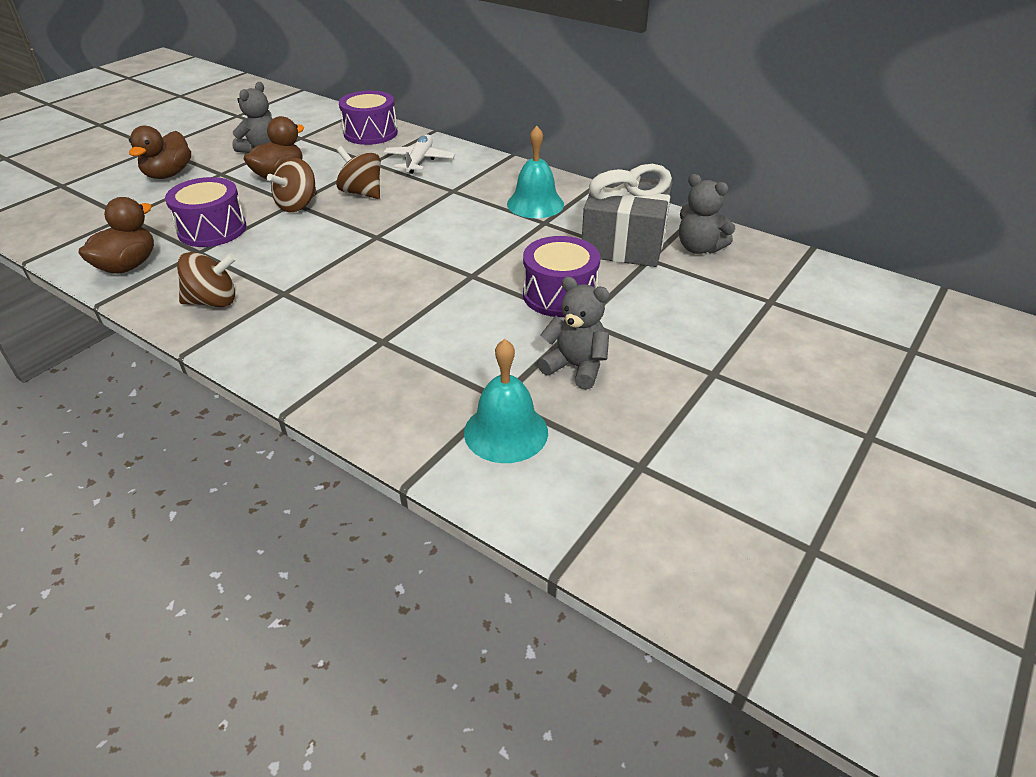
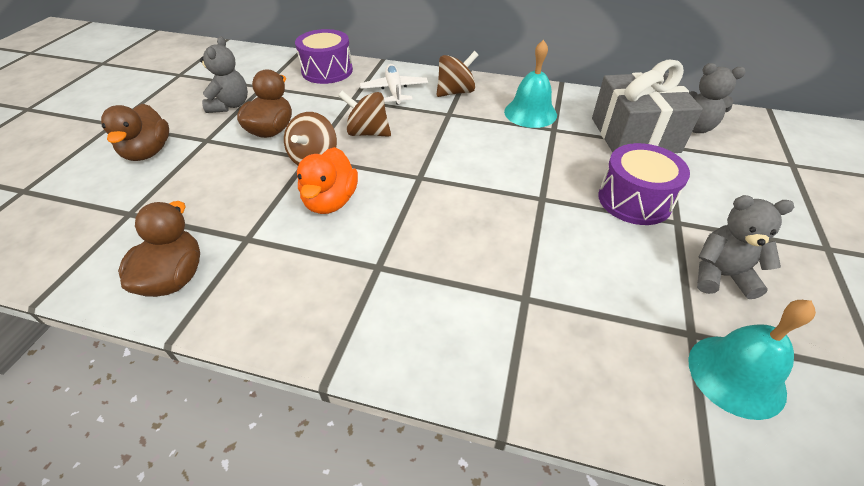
camera: 20 degrees left, 5 degrees up
(212, 229) = (243, 207): purple drum -> none
(213, 302) = (309, 299): brown spinning top -> brown spinning top (455, 92)
(284, 239) = (330, 201): none -> orange duck

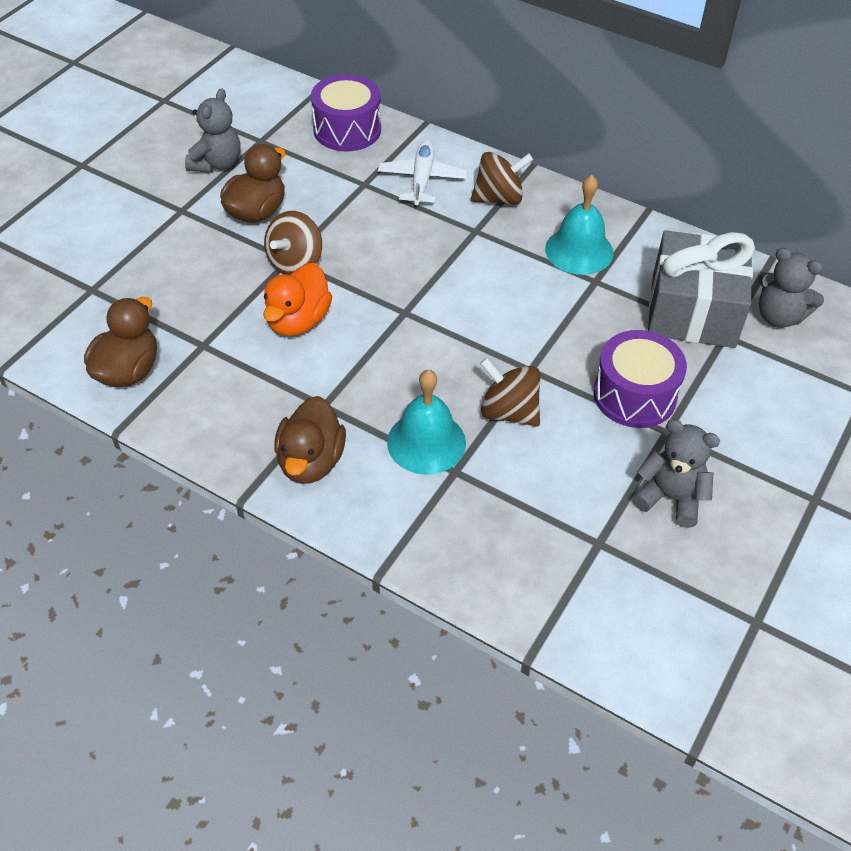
camera: 15 degrees right, 5 degrees up
(148, 152) = (117, 214): brown duck -> brown duck (311, 461)
(367, 133) = (367, 238): brown spinning top -> brown spinning top (509, 412)
(736, 375) = (615, 586): turquoise bell -> turquoise bell (426, 442)

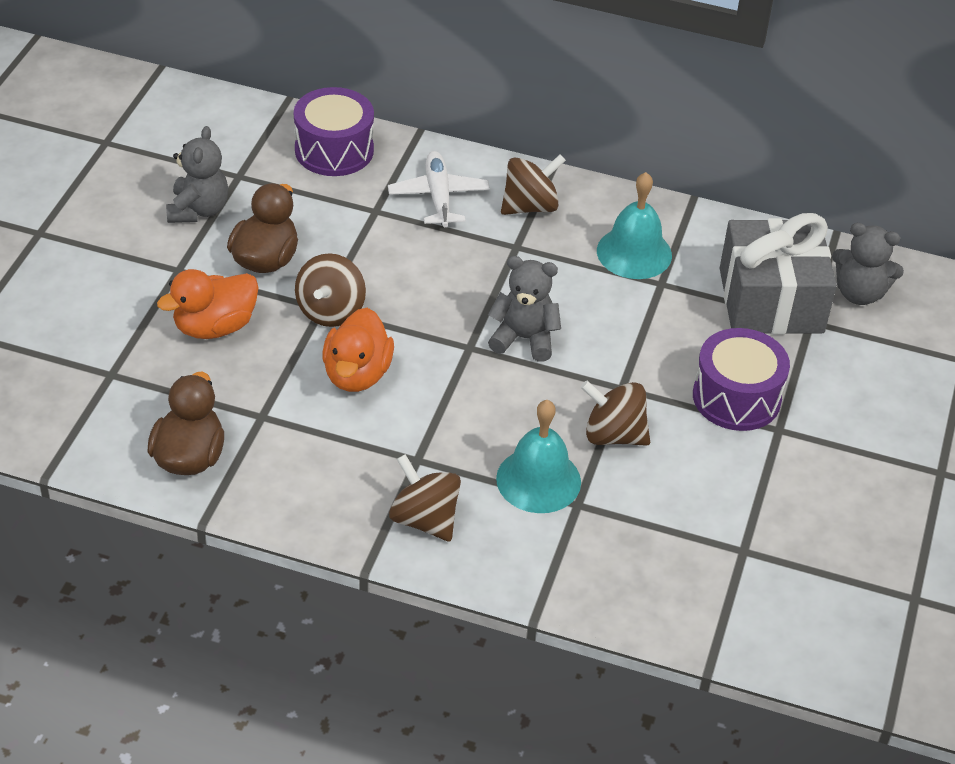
camera: 15 degrees left, 5 degrees down
(192, 262) = (214, 326): none -> orange duck
(311, 461) = (424, 519): brown duck -> brown spinning top
(670, 498) = (801, 494): grey teddy bear -> grey teddy bear (524, 338)

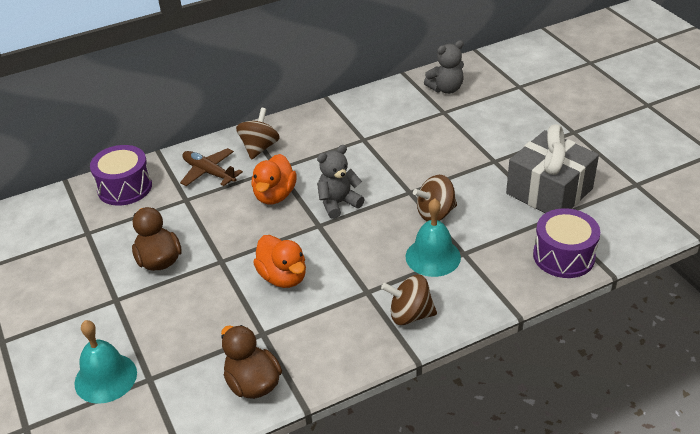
camera: 40 degrees left, 5 degrees down
(198, 210) = (87, 264): grey teddy bear -> none
(214, 326) = (176, 311): orange duck -> orange duck (274, 195)
(330, 311) = (228, 259): brown spinning top -> none
(438, 196) = (209, 172): white plane -> brown plane
(634, 253) = (334, 135): turquoise bell -> turquoise bell (105, 378)
(736, 397) = (460, 161): purple drum -> purple drum (563, 256)
(771, 300) = (417, 115): grey gift -> grey gift (549, 191)

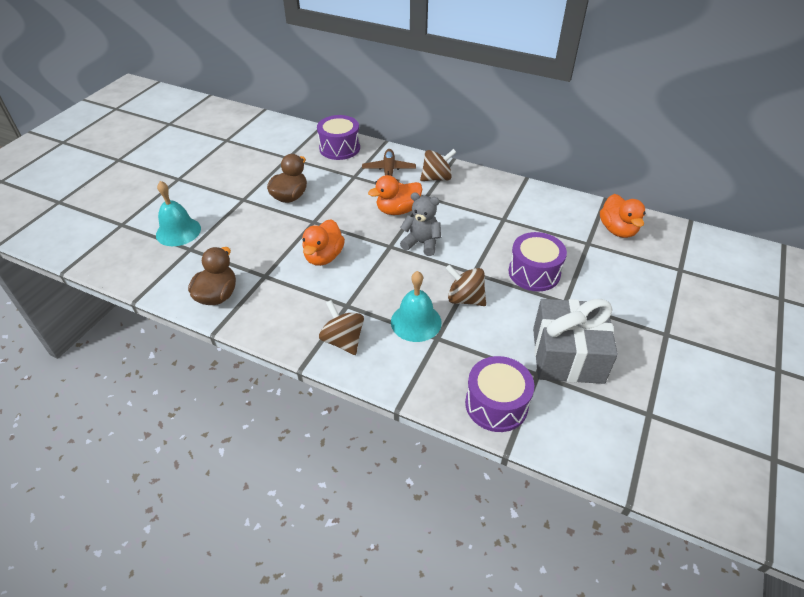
camera: 50 degrees right, 5 degrees up
(446, 89) = (617, 230): grey teddy bear -> orange duck
(446, 158) = (534, 273): none -> purple drum

